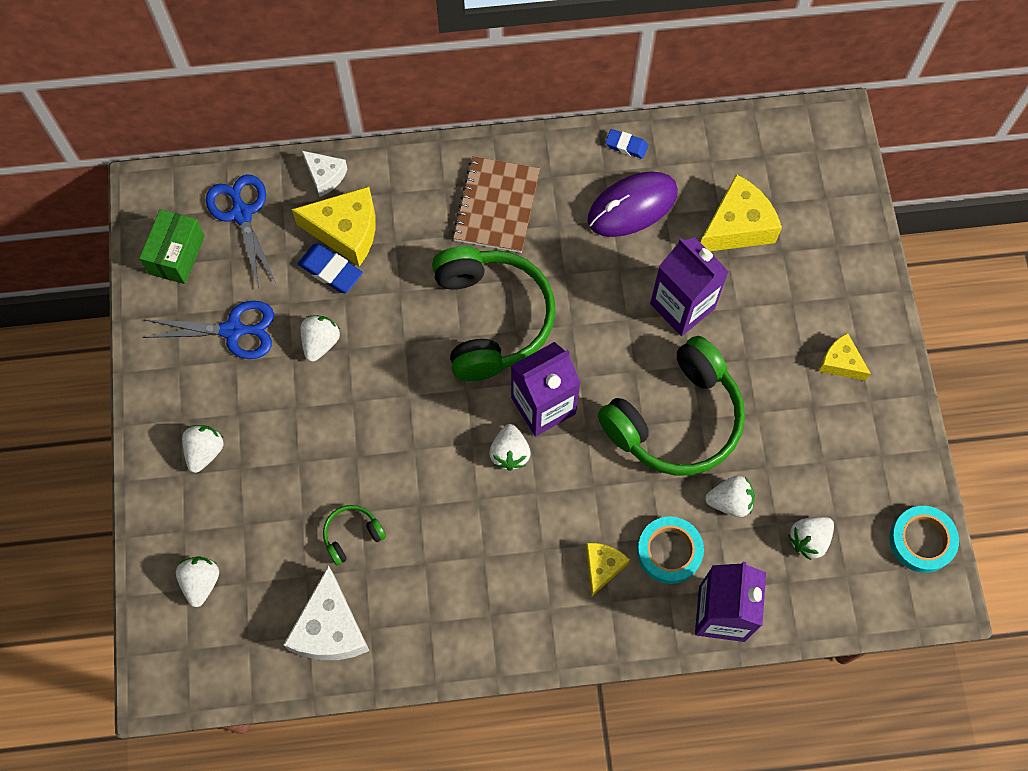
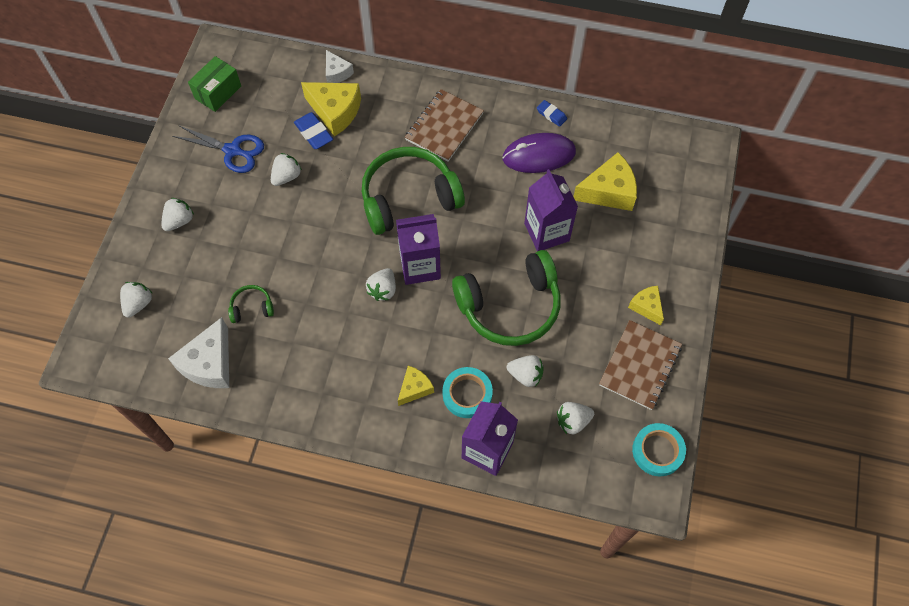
camera: 20 degrees right, 5 degrees down
(242, 214) = (271, 80): blue scissors -> none
(491, 319) = (409, 198): green headphones -> green headphones turned 120 degrees counterclockwise
(861, 441) = (640, 365): none -> brown notebook

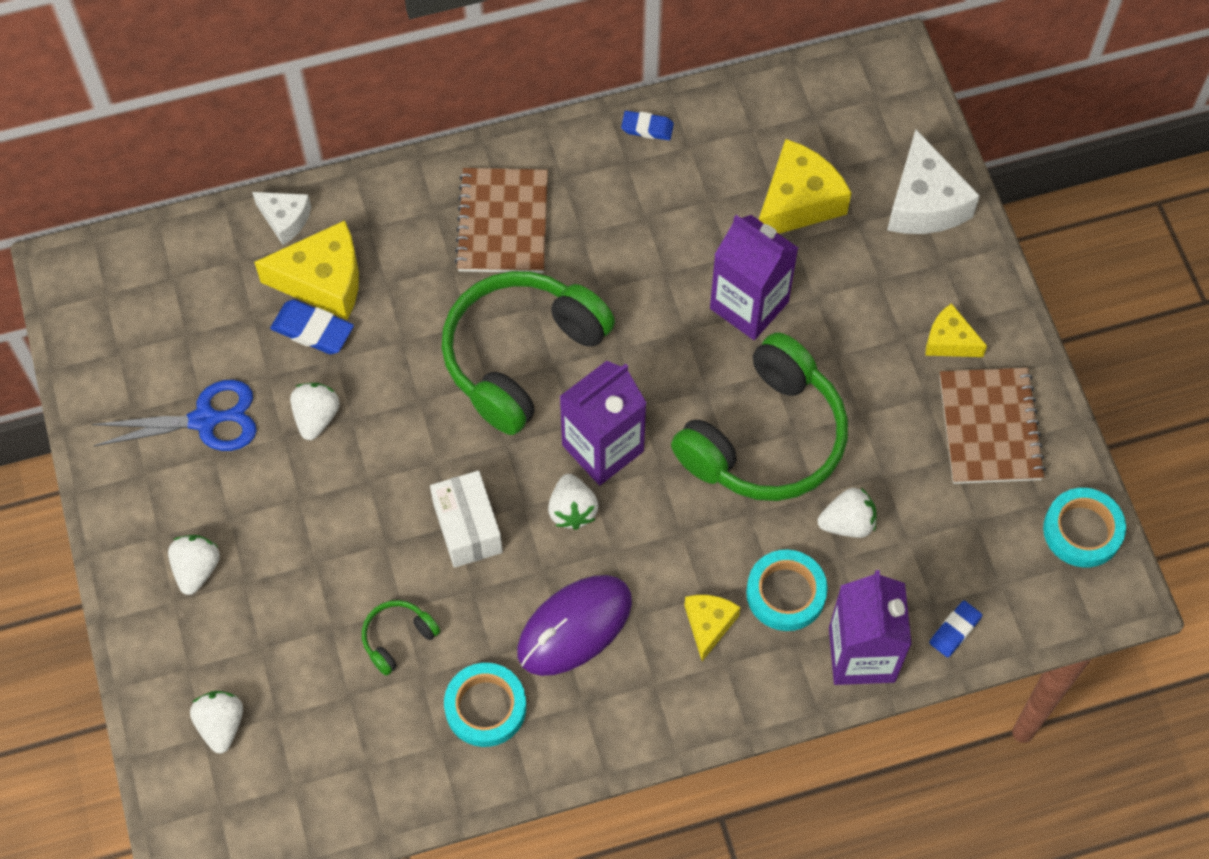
camera: 30 degrees left, 0 degrees up
(209, 363) = (391, 752): white cheese -> white cheese (924, 203)
(218, 92) = (117, 341): green box -> none
(271, 367) = (485, 707): none -> turquoise tape
(324, 271) = (468, 528): none -> white box
(539, 155) = (667, 198): purple mouse -> purple mouse (574, 627)
(548, 466) = (955, 630): none -> blue eraser
(573, 421) = (949, 552): white strawberry -> none

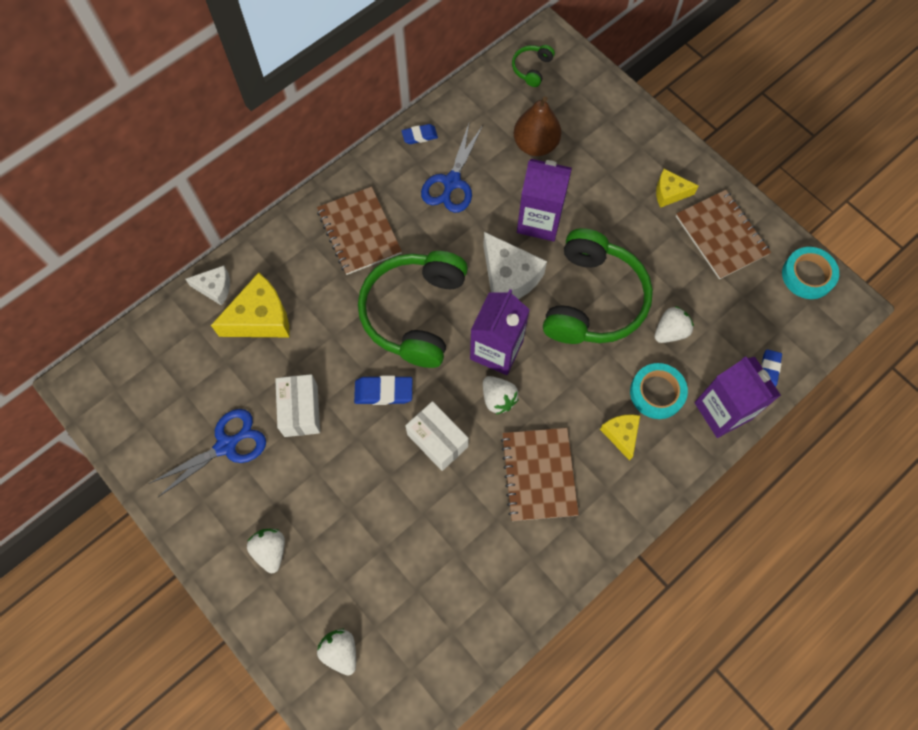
camera: 25 degrees left, 5 degrees up
(313, 330) = (270, 353): blue eraser -> blue eraser (383, 392)
(316, 417) = (301, 411): white strawberry -> white box
(397, 638) = (429, 535): green headphones -> green headphones (531, 68)
(485, 707) = (509, 555): turquoise tape -> none
(574, 627) = (539, 475): purple mouse -> brown notebook
(658, 207) = (452, 182): none -> blue scissors
(798, 202) = (535, 145): yellow cheese -> brown pear
(924, 203) = (610, 115): white cheese -> white cheese (508, 278)

